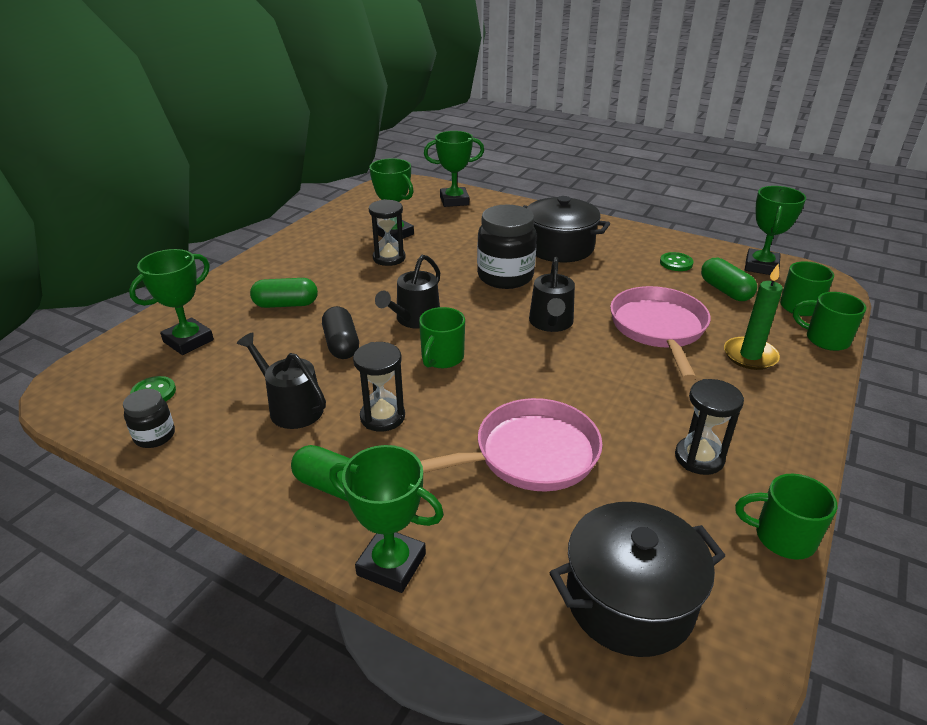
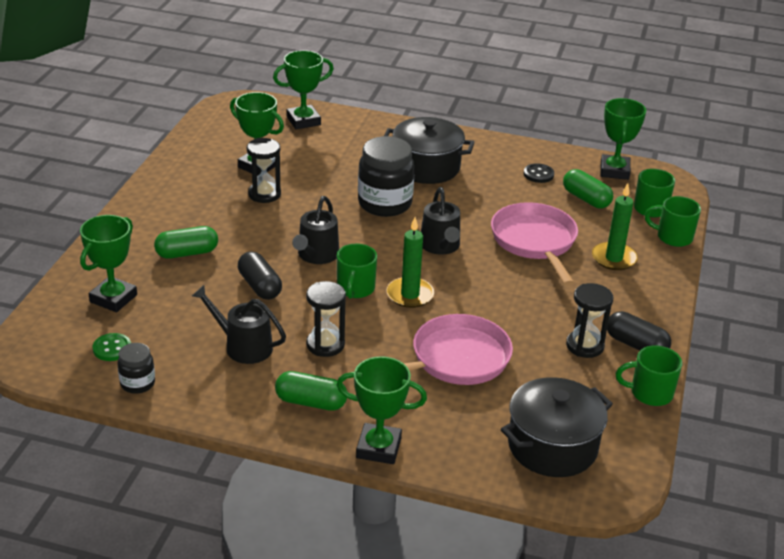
camera: 15 degrees left, 0 degrees up
(500, 371) = (410, 295): none -> green candle
(676, 263) = (538, 174): green button -> black button
(768, 465) = (636, 345): none -> black capsule

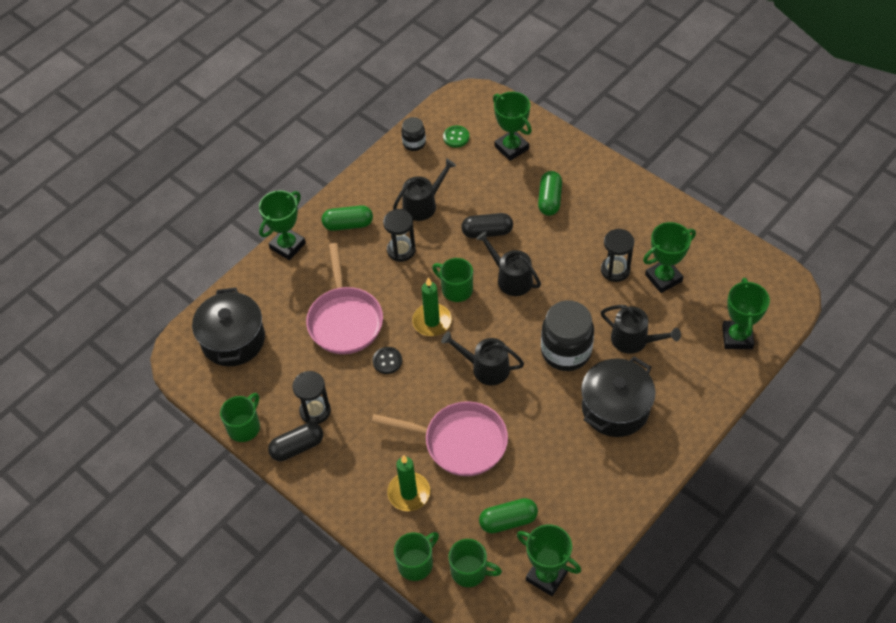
camera: 120 degrees right, 20 degrees up
(311, 402) = (348, 224): green capsule -> green capsule turned 45 degrees clockwise
(344, 170) = (634, 340): none -> black watering can
(538, 174) = (566, 500): black button -> black button (387, 361)

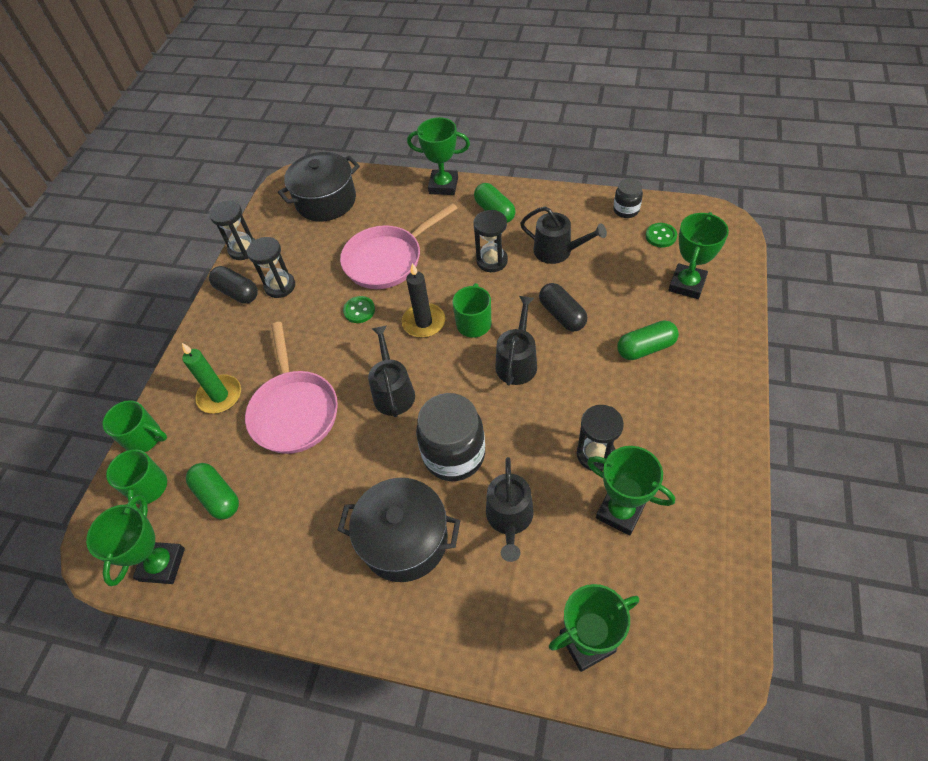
camera: 65 degrees right, 0 degrees up
(244, 426) = (243, 249): green mug -> black hourglass
(387, 361) = (359, 310): black button -> green button
(432, 321) = (424, 322): green candle -> black candle

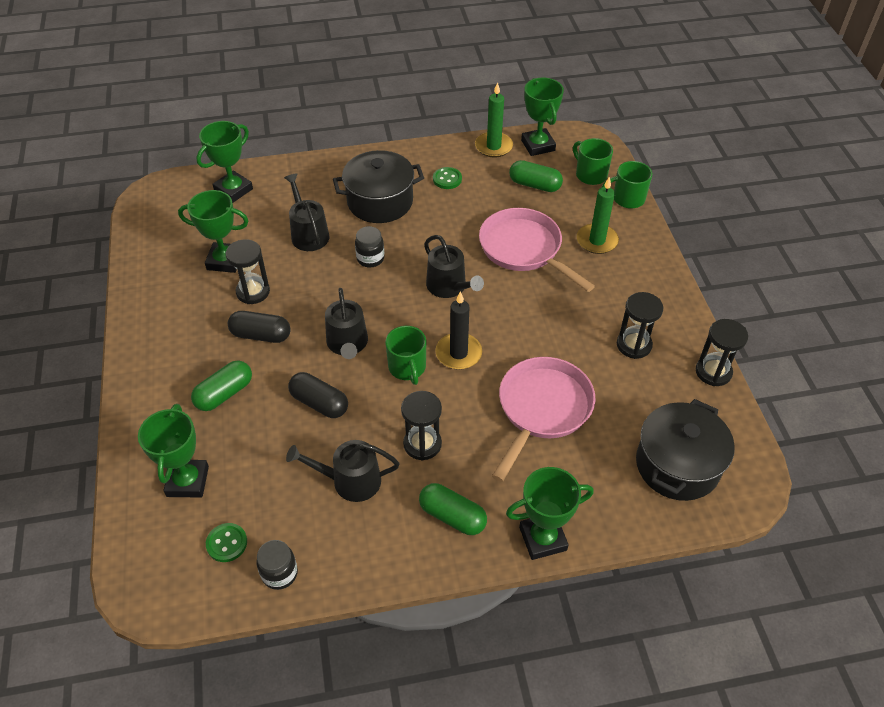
camera: 150 degrees right, 5 degrees down
(213, 586) = (493, 146): none -> green candle
(237, 292) = (671, 326): black capsule -> black capsule (261, 335)
(359, 310) = (531, 345): green button -> green button (447, 179)
(454, 455) = (370, 258): black jar -> black jar, size x0.52

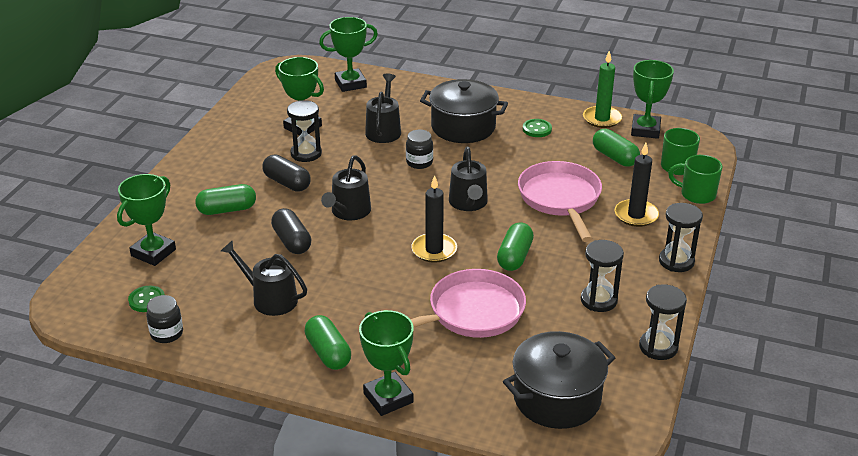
camera: 30 degrees right, 15 degrees down
(407, 368) = (382, 244): green mug -> none
(422, 444) = (348, 298): black hourglass -> black hourglass (676, 261)
(533, 329) = (514, 257): none -> green capsule
(543, 539) = (388, 398): green trophy -> green trophy turned 45 degrees clockwise
(597, 241) = (636, 215): green candle -> black candle

